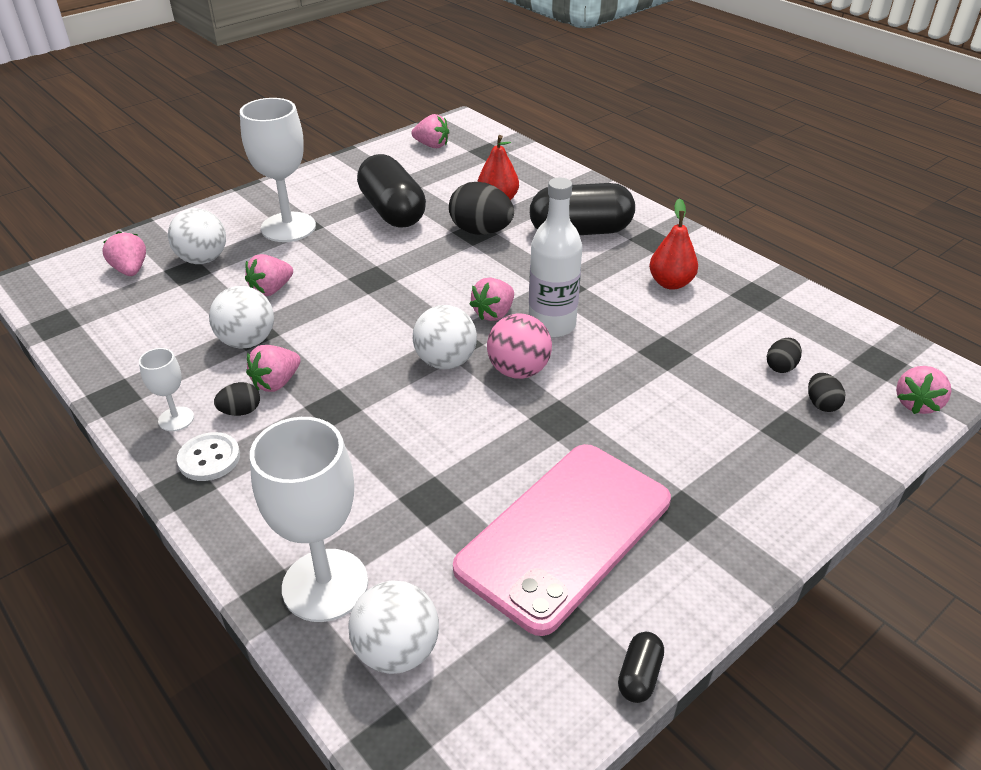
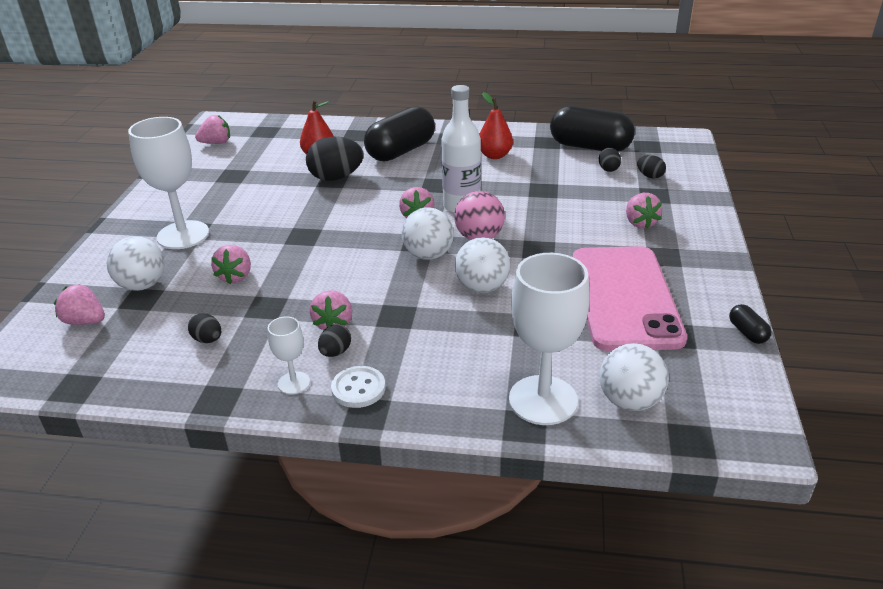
camera: 40 degrees left, 5 degrees down
(177, 338) = (208, 340): none -> black egg
(247, 341) = (270, 313): white ball -> white ball (482, 287)
(392, 211) = (252, 192): black capsule -> black capsule (590, 147)
(916, 403) = (687, 156): pink strawberry -> pink strawberry (640, 223)

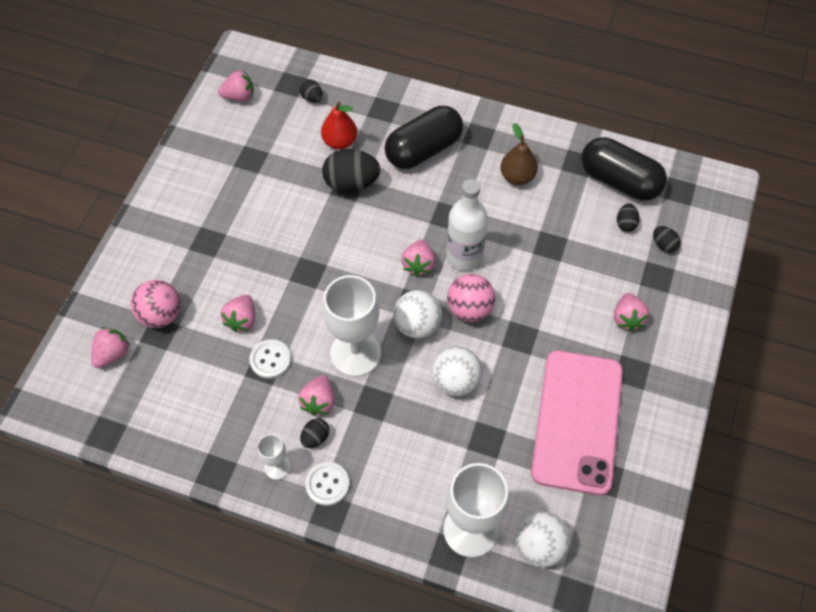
camera: 10 degrees right, 25 degrees up
(85, 321) = (112, 354): pink strawberry -> pink strawberry turned 90 degrees clockwise
(142, 285) = (161, 315): white ball -> pink ball
(183, 235) = (199, 248): white goblet -> white goblet (355, 353)
(208, 340) = (212, 399): black egg -> black egg (312, 98)
(272, 300) = (270, 360): none -> white button
(494, 155) = (517, 176): red pear -> brown pear
(747, 332) = (667, 489): black capsule -> none

